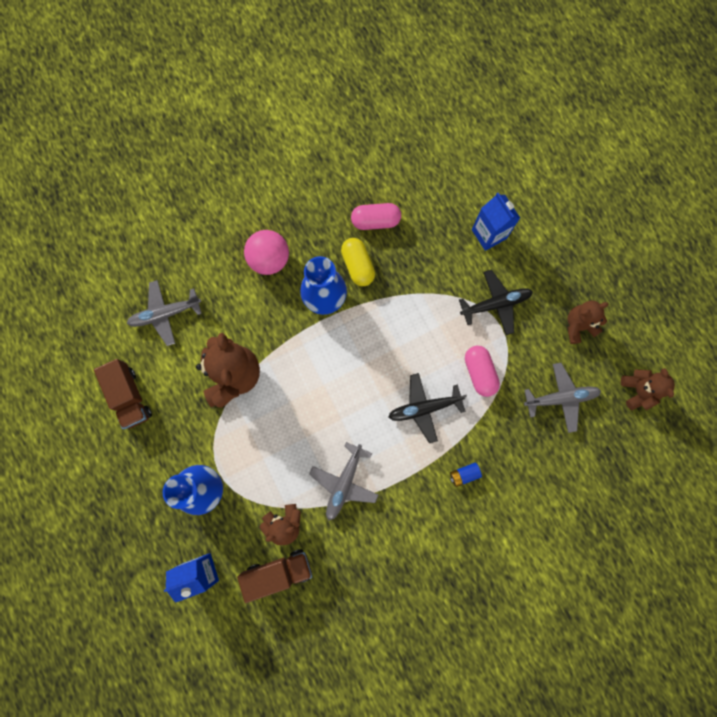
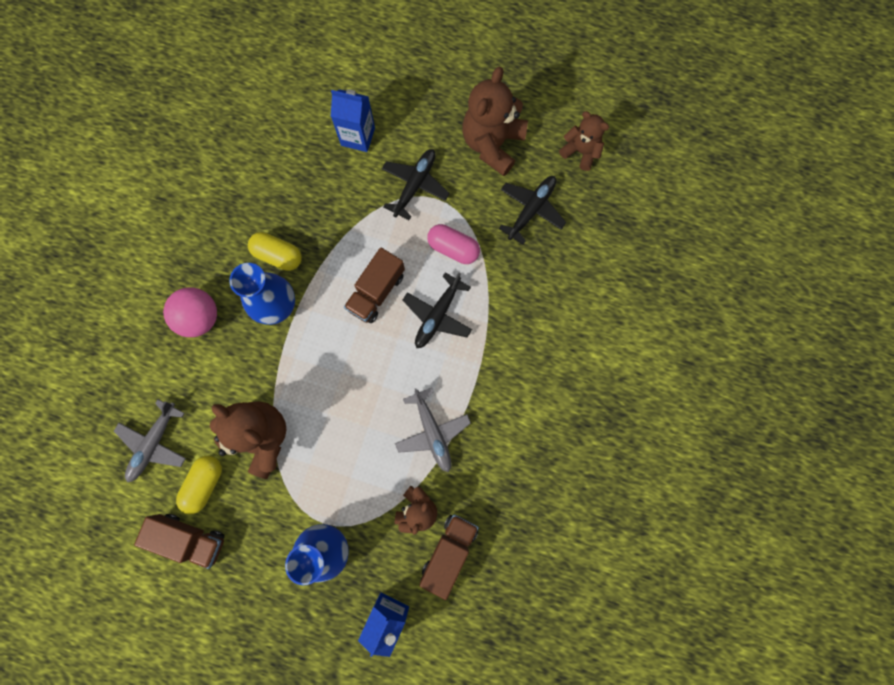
camera: 45 degrees left, 0 degrees up
(170, 370) = (204, 484): none -> yellow capsule
(375, 221) = (258, 207): pink capsule -> none
(398, 352) = (376, 292): none -> brown truck
(464, 474) = (516, 335): blue battery -> none
(560, 398) = (531, 210): grey plane -> black plane
(578, 326) = (492, 144): brown teddy bear -> brown teddy bear, size x1.70

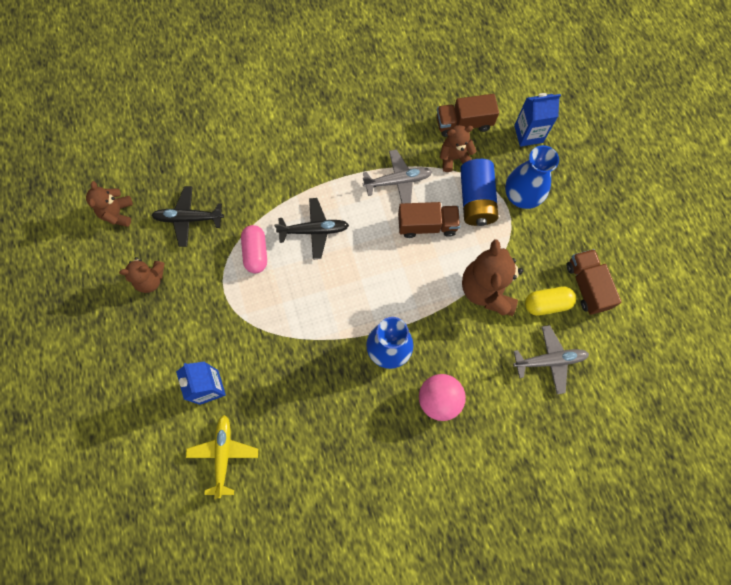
camera: 125 degrees left, 5 degrees down
(278, 255) = (350, 376): yellow capsule -> none
(293, 115) = (223, 455): none -> yellow plane
(356, 497) = (476, 200): none -> blue battery
(376, 292) = (327, 284): brown truck -> brown truck (427, 225)
(415, 185) = (223, 314): black plane -> none
(432, 431) = (397, 181): grey plane -> grey plane turned 45 degrees clockwise
(492, 144) = (150, 279): brown teddy bear -> brown teddy bear, size x0.59

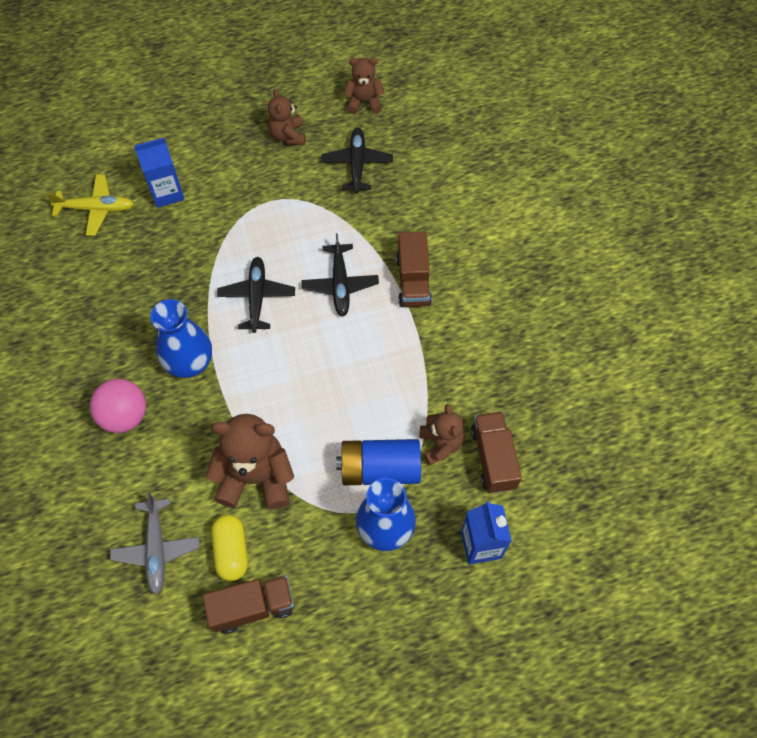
camera: 90 degrees right, 10 degrees down
(256, 253) = (314, 228): pink capsule -> none
(325, 297) = (257, 297): none -> black plane
(397, 181) = (405, 375): grey plane -> none
(427, 225) = (344, 408): brown truck -> brown truck (413, 281)

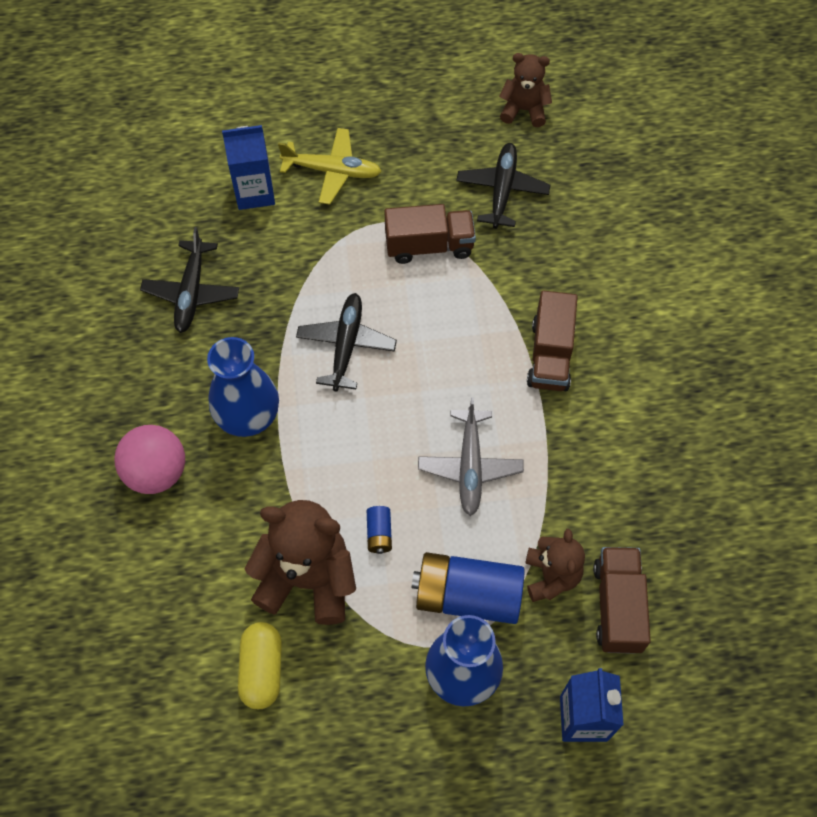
camera: 10 degrees right, 0 degrees up
(96, 209) = (162, 200): yellow plane -> yellow plane (332, 171)
(156, 548) = (169, 649): grey plane -> grey plane (470, 466)
(253, 607) = (277, 747): brown truck -> brown truck (429, 246)
(288, 136) = (419, 140): brown teddy bear -> none
(305, 434) = (379, 534): none -> blue battery
(340, 284) = (455, 345): black plane -> black plane (191, 292)

